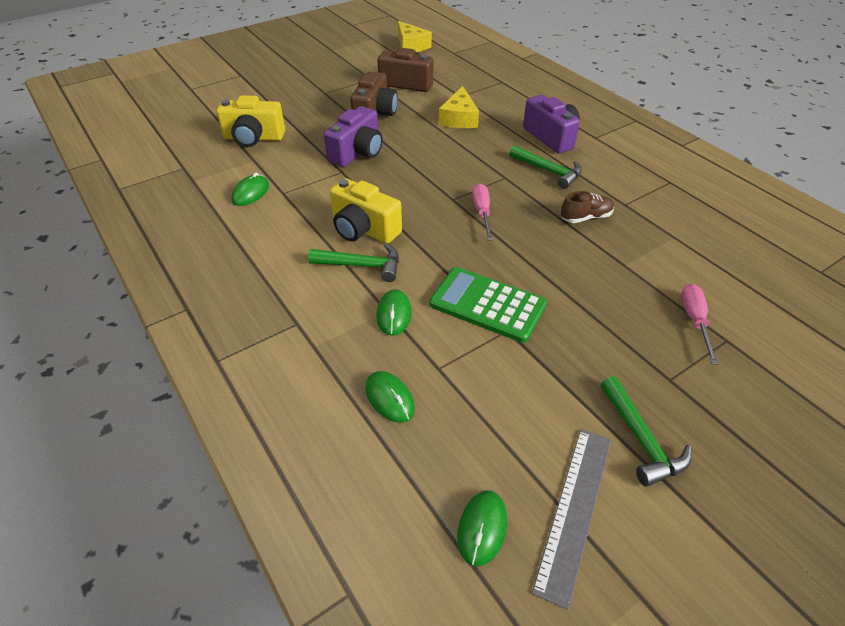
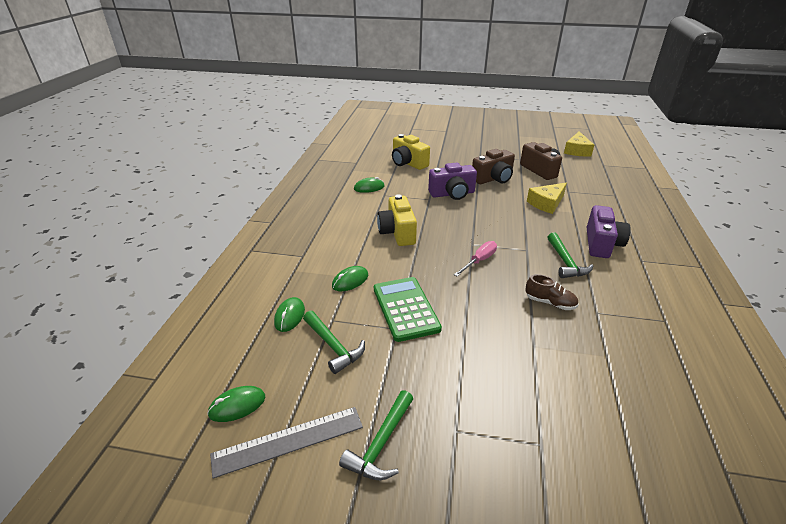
camera: 45 degrees right, 10 degrees down
(362, 265) = (370, 249): green hammer -> green hammer (333, 346)
(694, 320) = (534, 414): pink screwdriver -> none

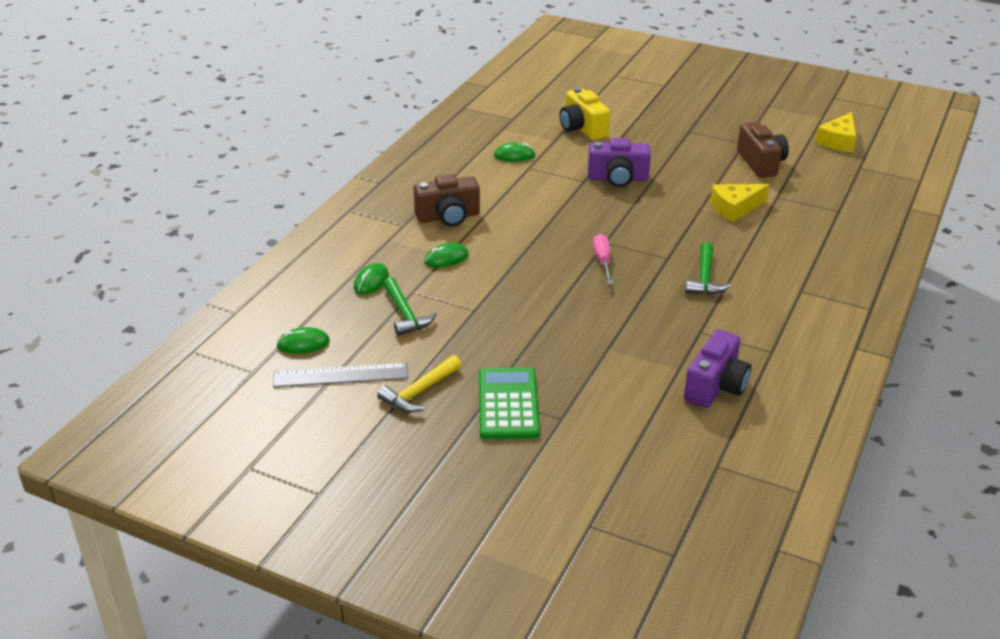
camera: 15 degrees right, 0 degrees up
(381, 444) = (419, 392): green hammer -> yellow hammer
(397, 232) = (523, 215): yellow camera -> none
(405, 309) = (493, 294): green calculator -> green calculator (508, 404)
(479, 261) = (602, 261): pink screwdriver -> pink screwdriver turned 60 degrees counterclockwise
(493, 179) = (686, 166): brown camera -> brown camera (448, 217)
(550, 303) = (654, 314): brown shoe -> none
(601, 244) = (766, 265): purple camera -> purple camera (715, 386)

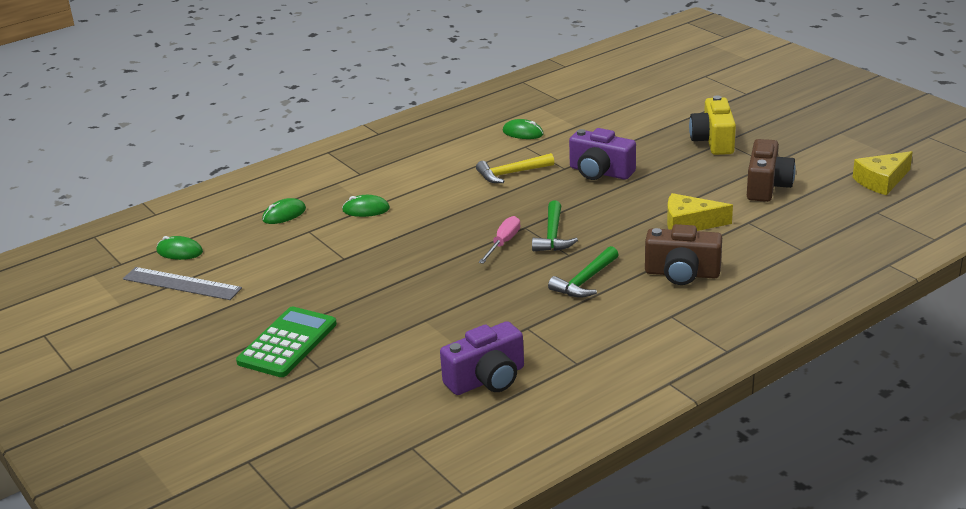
camera: 30 degrees right, 5 degrees down
(405, 314) = (283, 248): green hammer -> green hammer (553, 236)
(419, 392) = (227, 313): yellow hammer -> yellow hammer (511, 174)
(448, 217) = (405, 175): brown camera -> brown camera (682, 273)
(582, 128) = (615, 120): yellow camera -> yellow camera (713, 141)

